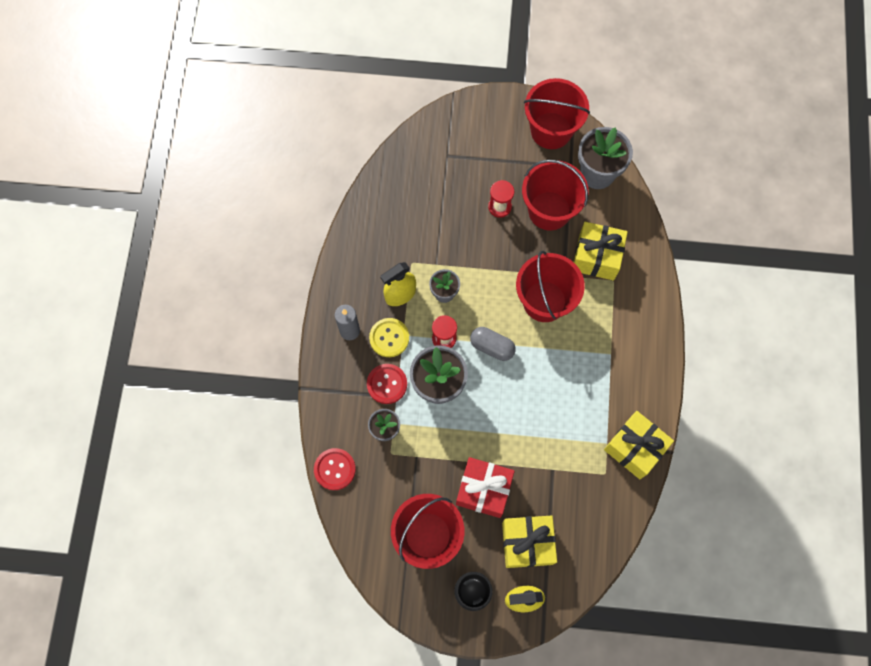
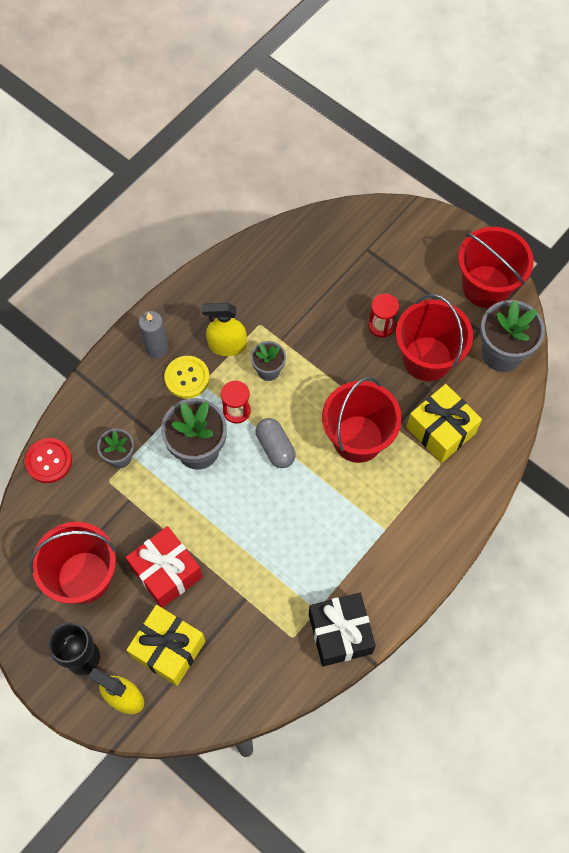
camera: 35 degrees right, 5 degrees down
(387, 384) = (153, 417): red button -> none
(634, 448) = (340, 633): yellow gift -> black gift

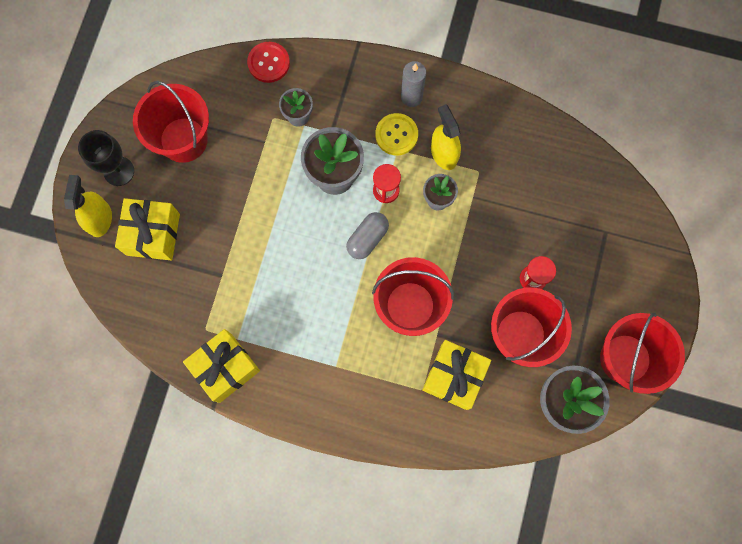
camera: 65 degrees right, 10 degrees up
(166, 572) = (216, 202): red gift -> none
(340, 633) = (225, 368): black gift -> yellow gift

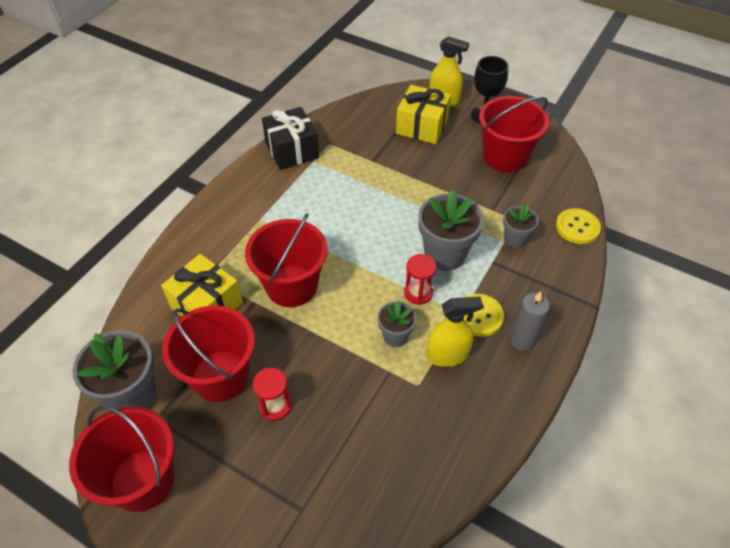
camera: 105 degrees right, 25 degrees down
(225, 368) = (292, 150): yellow gift -> black gift
(268, 63) = (577, 227): red button -> yellow button
(367, 238) = (371, 267): grey capsule -> none

